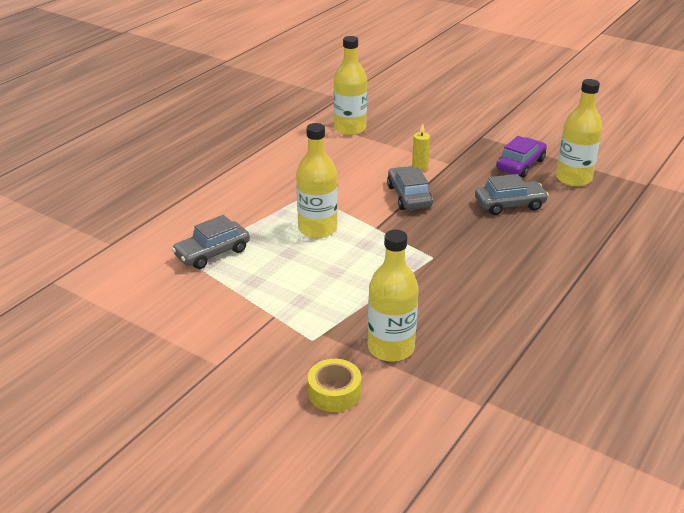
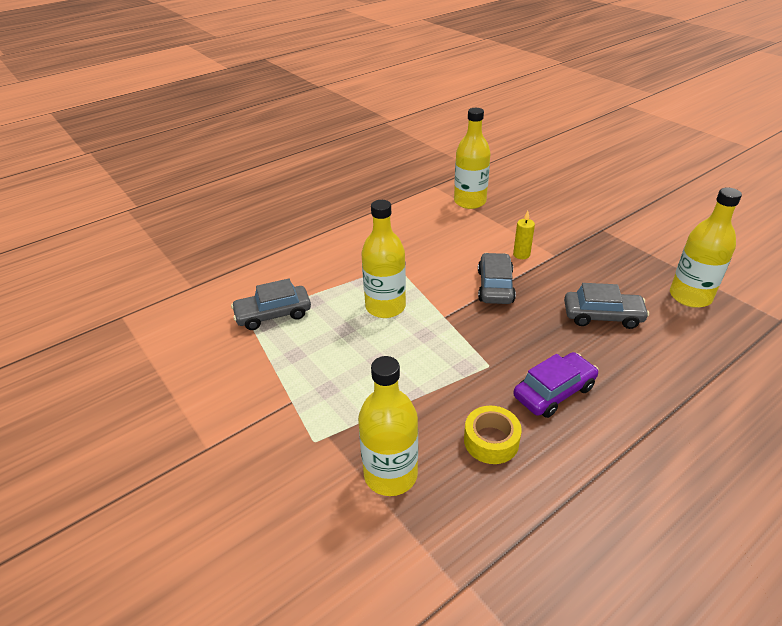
camera: 20 degrees right, 5 degrees up
(334, 392) = (302, 519): yellow tape -> yellow tape (491, 441)
(520, 165) = (633, 269): purple car -> purple car (554, 392)

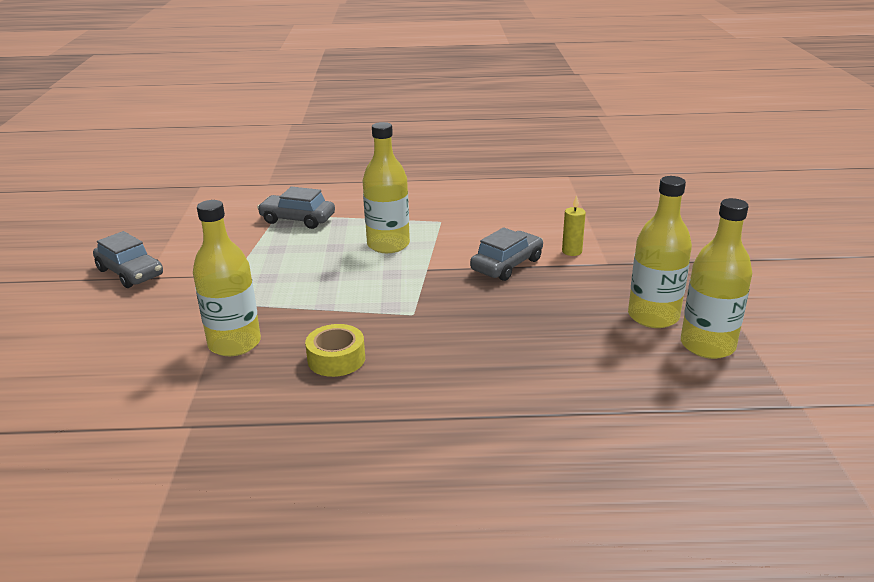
camera: 35 degrees right, 10 degrees down
(470, 202) = (585, 197): yellow bottle -> yellow bottle (653, 316)
(554, 392) = (440, 353): purple car -> none
(602, 316) = (578, 323): grey car -> grey car (130, 273)

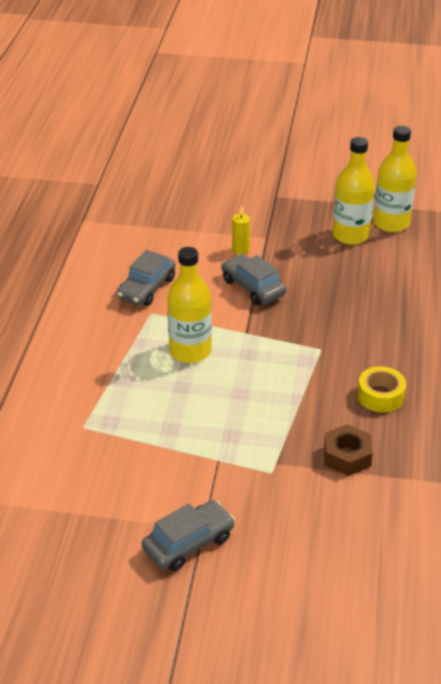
camera: 80 degrees left, 10 degrees up
(234, 343) = (347, 456): yellow bottle -> brown nut
(297, 219) = (105, 411): grey car -> grey car (147, 288)

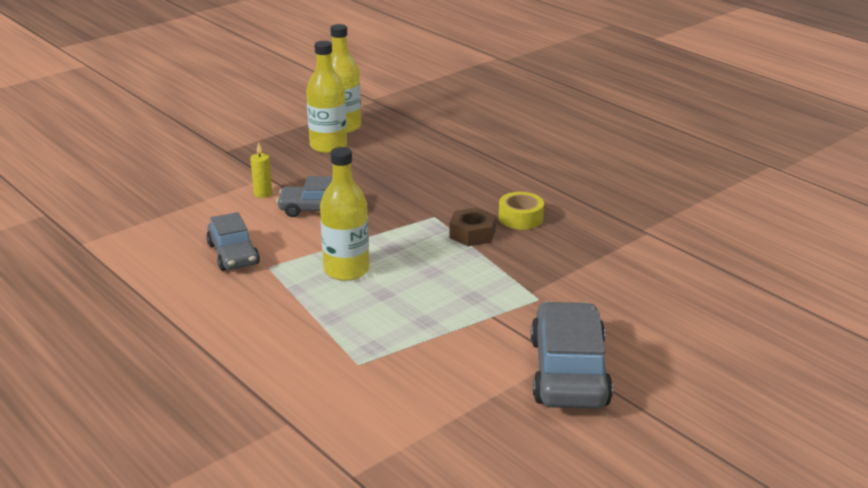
camera: 50 degrees left, 10 degrees down
(188, 543) = (568, 372): grey car -> grey car, size x1.59
(347, 456) = (564, 260): brown nut -> brown nut (472, 234)

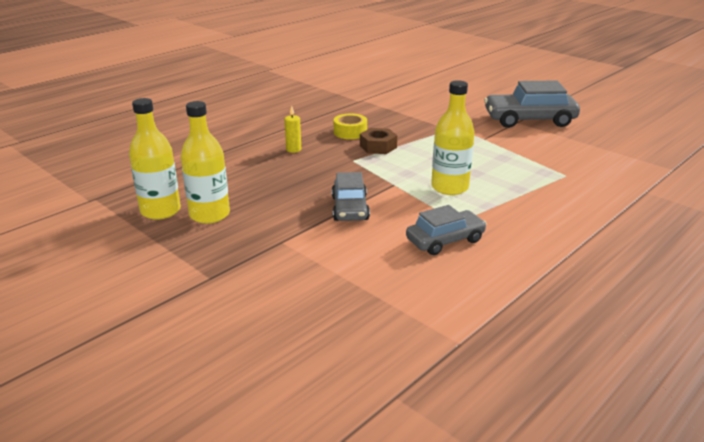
camera: 95 degrees left, 0 degrees up
(263, 193) = (320, 240): yellow candle -> yellow candle (293, 149)

